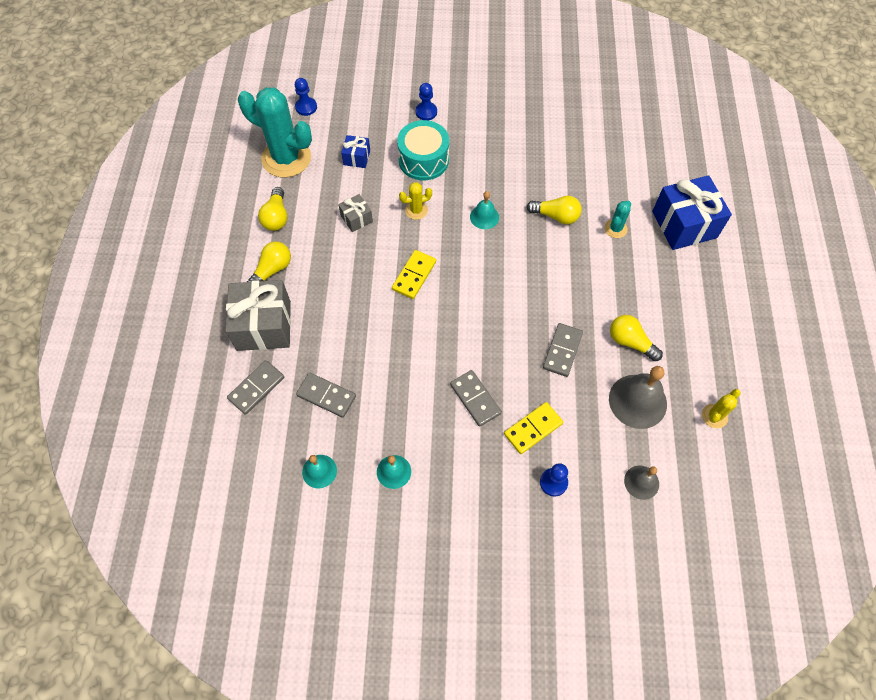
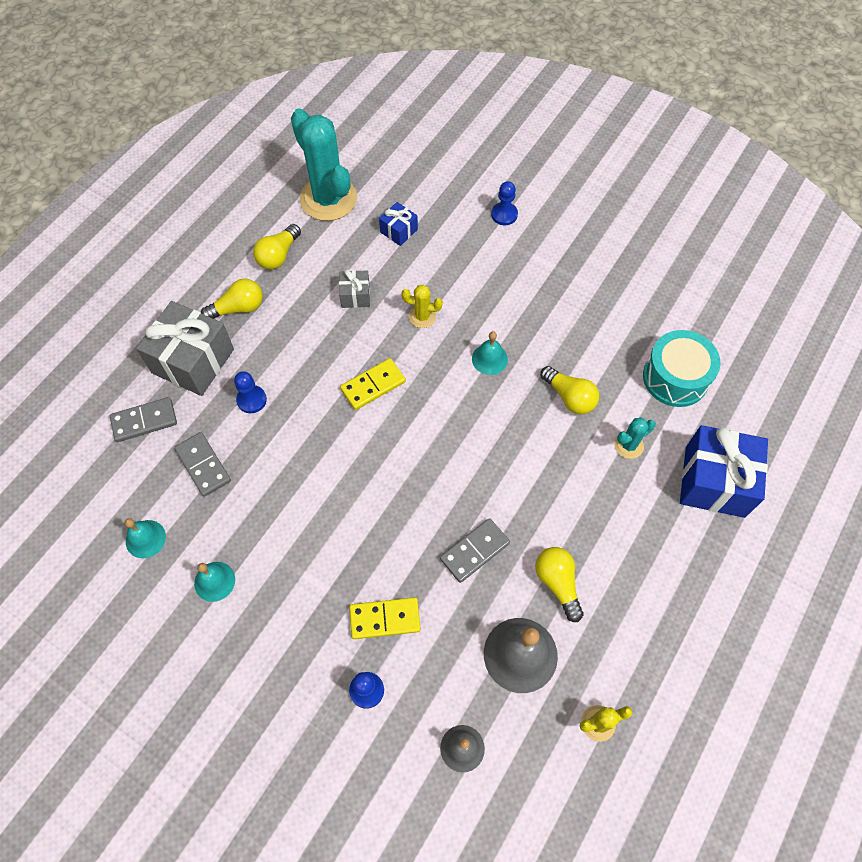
camera: 30 degrees right, 0 degrees up
(306, 107) = (383, 154): blue pawn -> blue pawn (251, 400)
(423, 160) = (466, 265): turquoise drum -> turquoise drum (675, 378)
(475, 399) = (346, 552): grey domino -> none

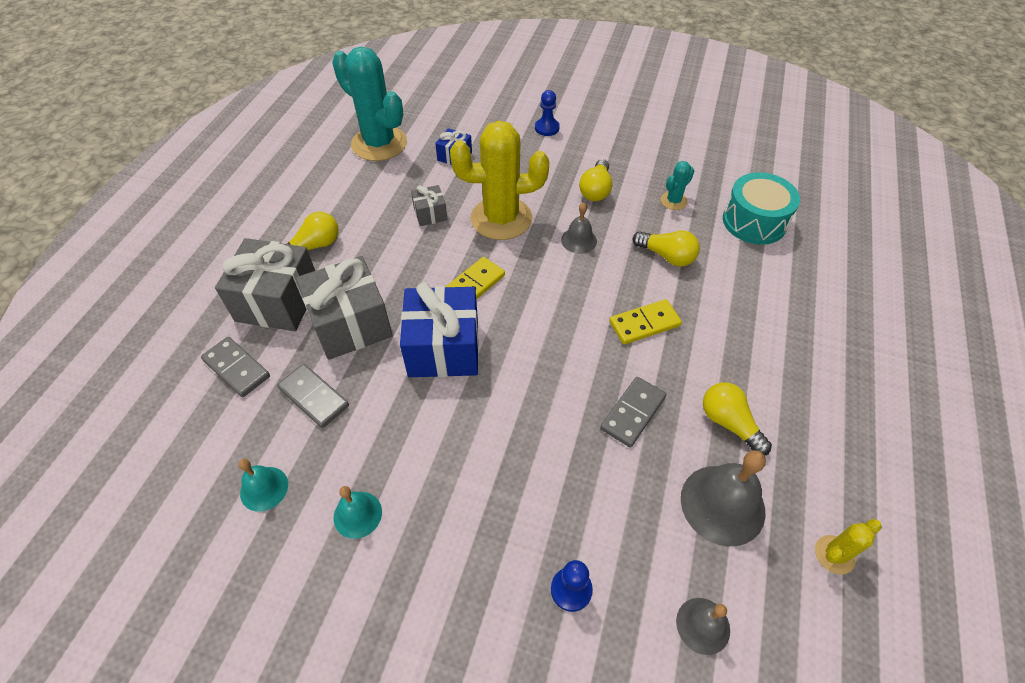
camera: 15 degrees left, 10 degrees down
(144, 421) = (236, 368): grey domino -> grey domino turned 75 degrees clockwise
(251, 400) = (351, 324): blue pawn -> grey gift
(278, 255) = (343, 195): yellow light bulb -> yellow light bulb (596, 190)
(385, 619) = (564, 505): yellow domino -> yellow domino (644, 324)
(422, 316) = (501, 218): yellow cactus -> yellow cactus, size x2.26
(489, 359) = (579, 240): turquoise bell -> grey bell
(628, 445) = (739, 284): turquoise cactus -> turquoise cactus (673, 201)
(714, 481) = (831, 297): blue gift -> blue gift (443, 348)

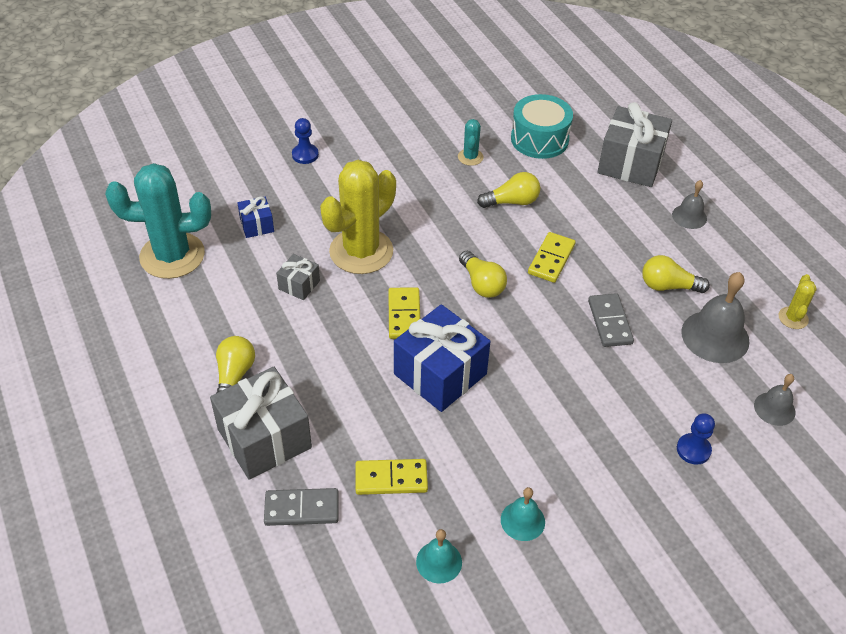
camera: 45 degrees left, 5 degrees down
(314, 397) = (391, 478): grey domino -> yellow domino
(351, 324) = (348, 409): grey gift -> grey gift (630, 163)
(579, 240) = (439, 230): grey bell -> grey bell (689, 216)
(596, 190) = (405, 183): yellow light bulb -> yellow light bulb (482, 284)

